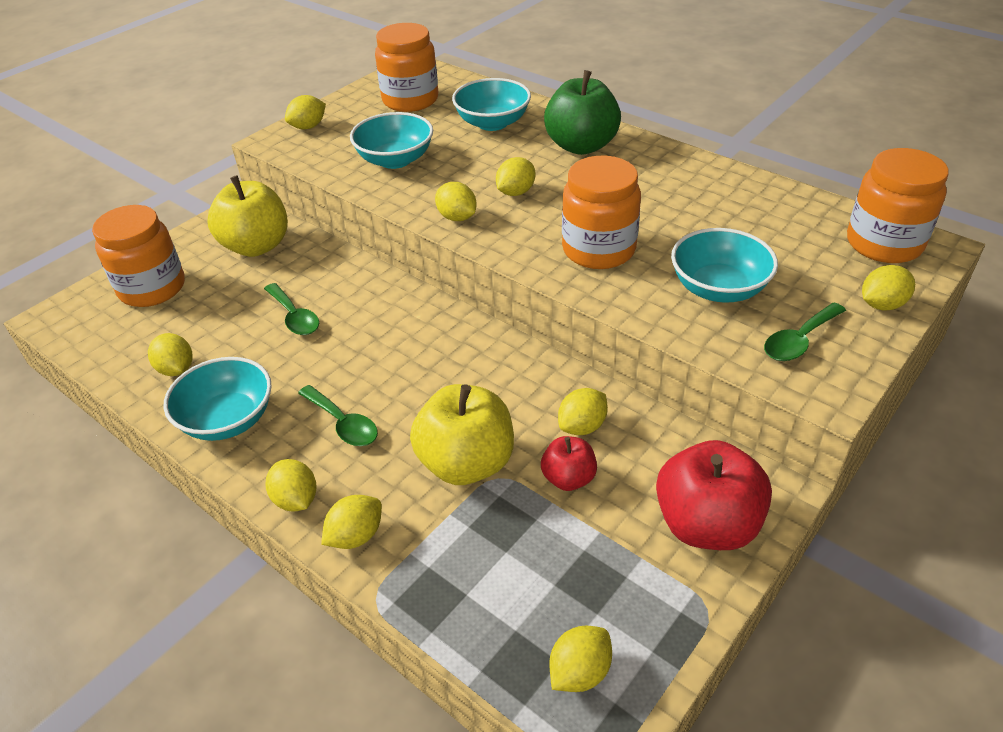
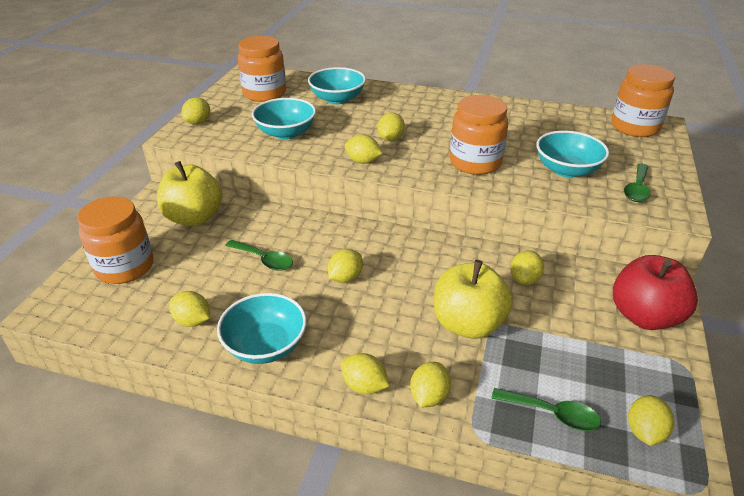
camera: 25 degrees left, 5 degrees down
(343, 424) = (359, 323): green spoon -> green spoon (552, 414)
(568, 478) = (541, 314): red apple -> none
(581, 146) = (410, 103): green apple -> none
(882, 304) = (662, 160): yellow lemon -> yellow lemon (345, 277)

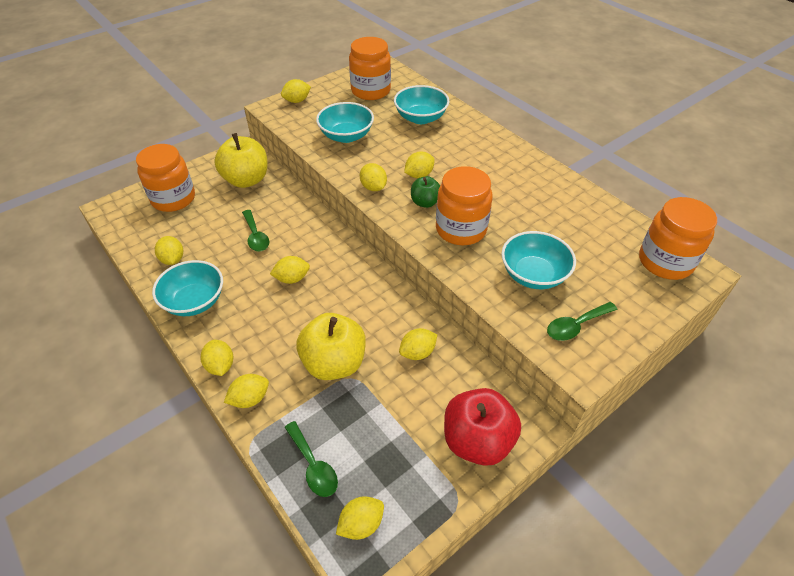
camera: 35 degrees right, 10 degrees up
(422, 155) = (425, 202): none -> green apple

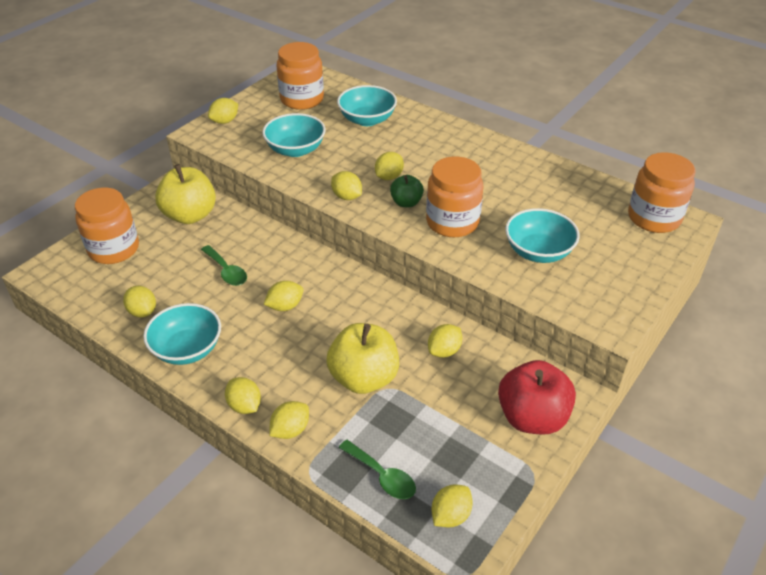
camera: 15 degrees left, 5 degrees down
(575, 326) = (594, 290): green spoon -> none

